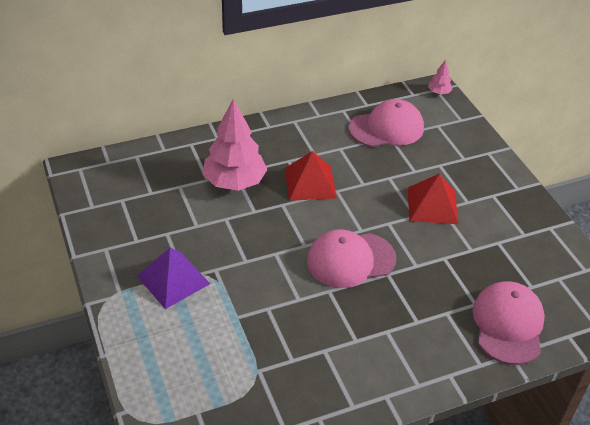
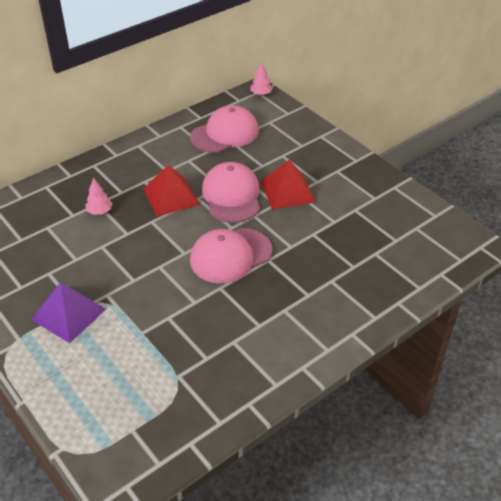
camera: 15 degrees left, 0 degrees up
(234, 182) = (99, 211): pink tree -> pink tree, size x0.44
(508, 324) = (387, 277): pink cap -> pink cap (231, 196)

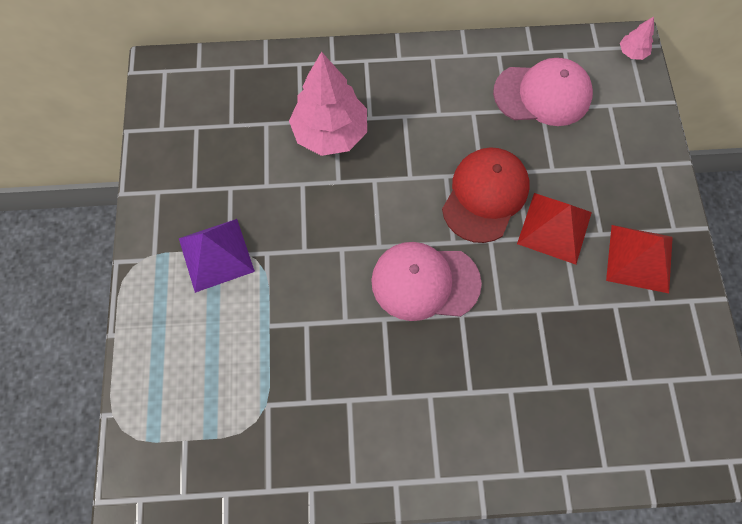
camera: 35 degrees right, 25 degrees up
(99, 211) = (330, 133): pink tree -> pink tree, size x2.30
(171, 196) = (418, 156): red pyramid -> red pyramid (639, 258)
(231, 196) = (485, 195): pink cap -> red cap

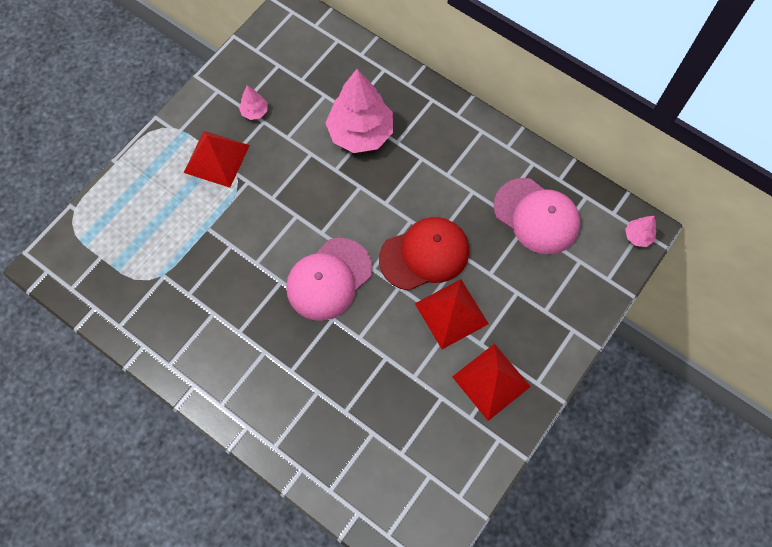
camera: 40 degrees right, 0 degrees up
(213, 185) = (254, 112): none -> pink tree
(216, 255) = (216, 158): purple pyramid -> red pyramid
(425, 282) = (329, 279): pink cap -> pink cap turned 90 degrees counterclockwise

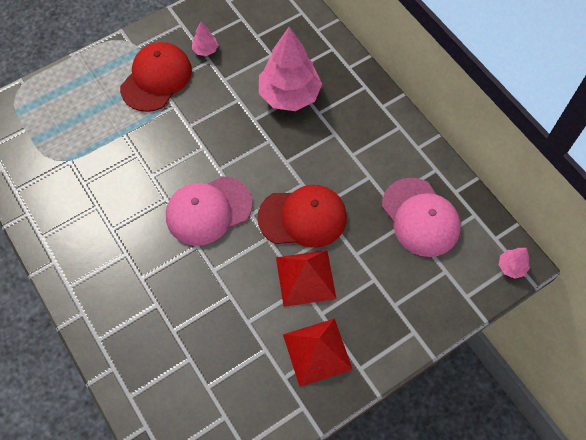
camera: 20 degrees right, 5 degrees down
(216, 158) = (156, 79): red pyramid -> red cap

